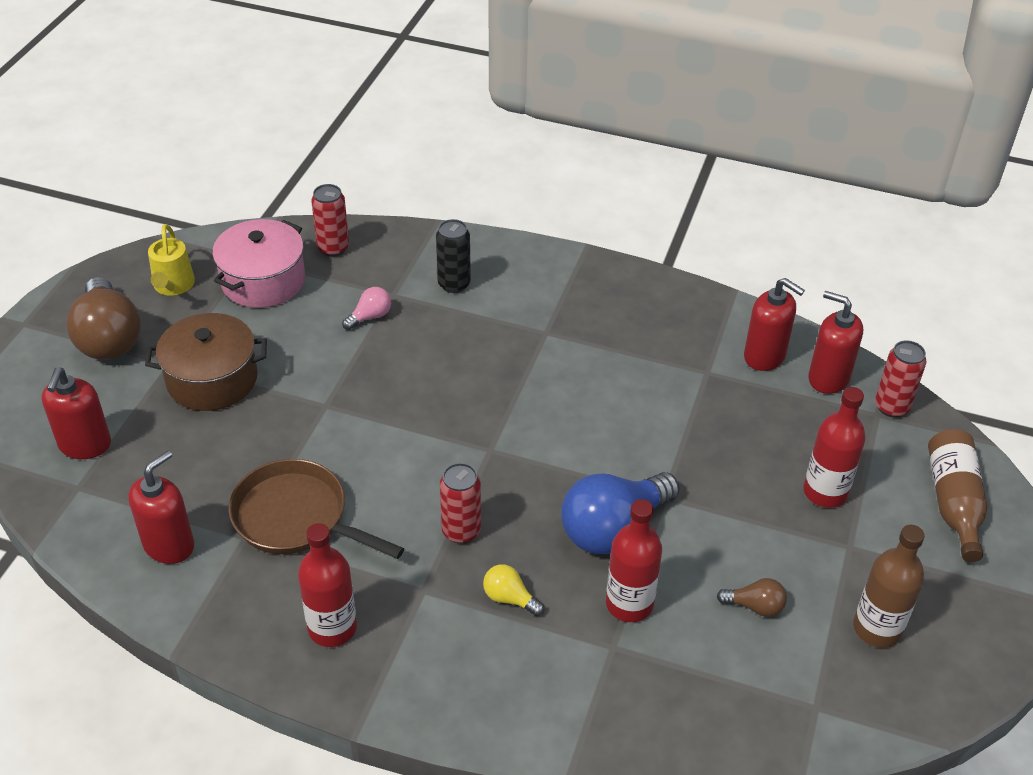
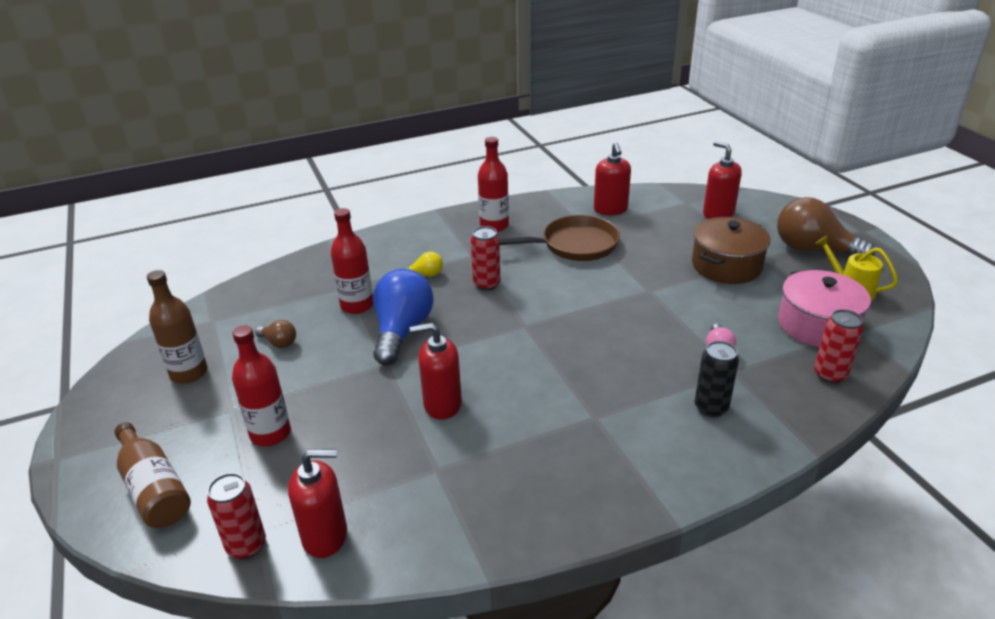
camera: 140 degrees right, 10 degrees down
(755, 606) = (279, 343): brown light bulb -> brown light bulb turned 120 degrees counterclockwise
(764, 356) = (400, 519): red soap dispenser -> red soap dispenser (442, 404)

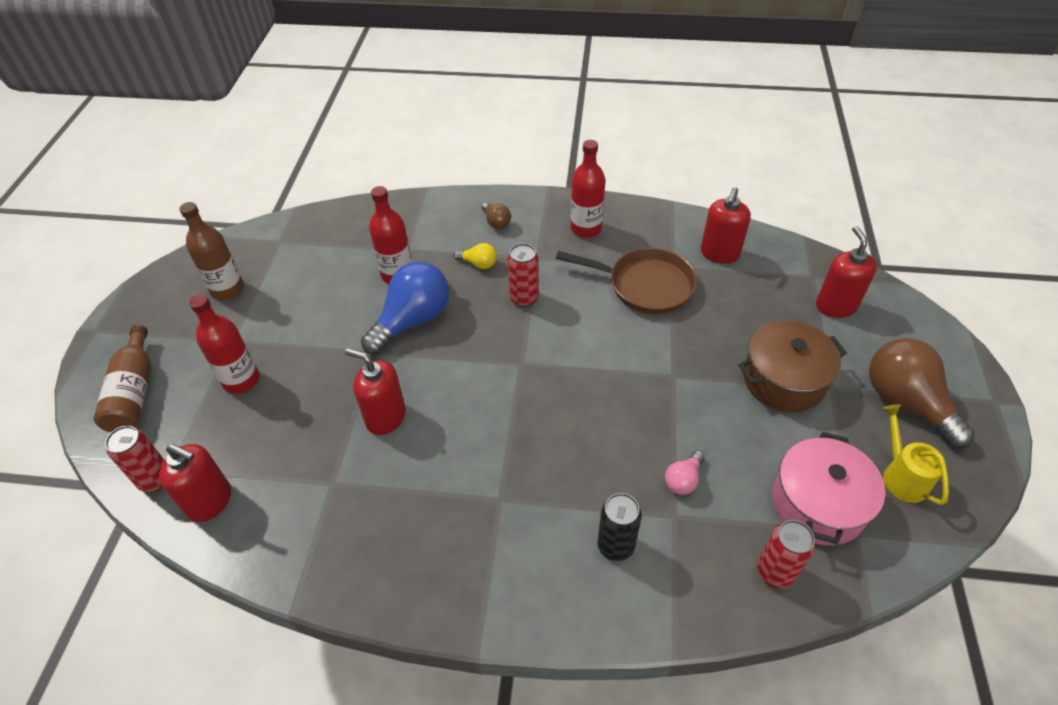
camera: 30 degrees right, 15 degrees up
(279, 343) = (310, 288): brown light bulb -> brown light bulb (496, 222)

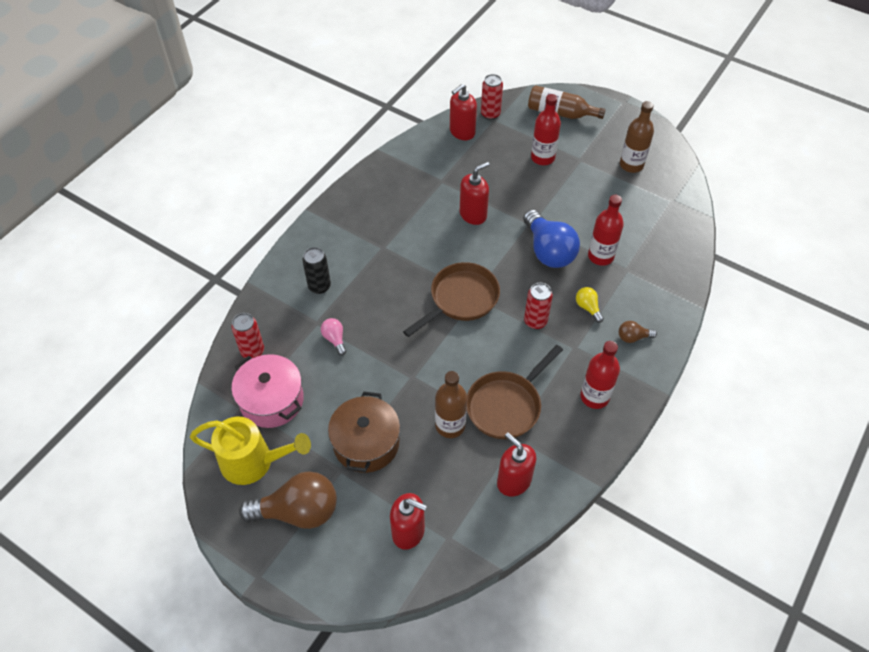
camera: 115 degrees right, 5 degrees up
(478, 264) = (588, 307): yellow light bulb -> yellow light bulb turned 105 degrees clockwise
(535, 375) = (461, 299): none -> brown pan
(703, 319) = (450, 425): none -> brown bottle
(901, 475) = (254, 462): yellow watering can -> yellow watering can, size x1.57

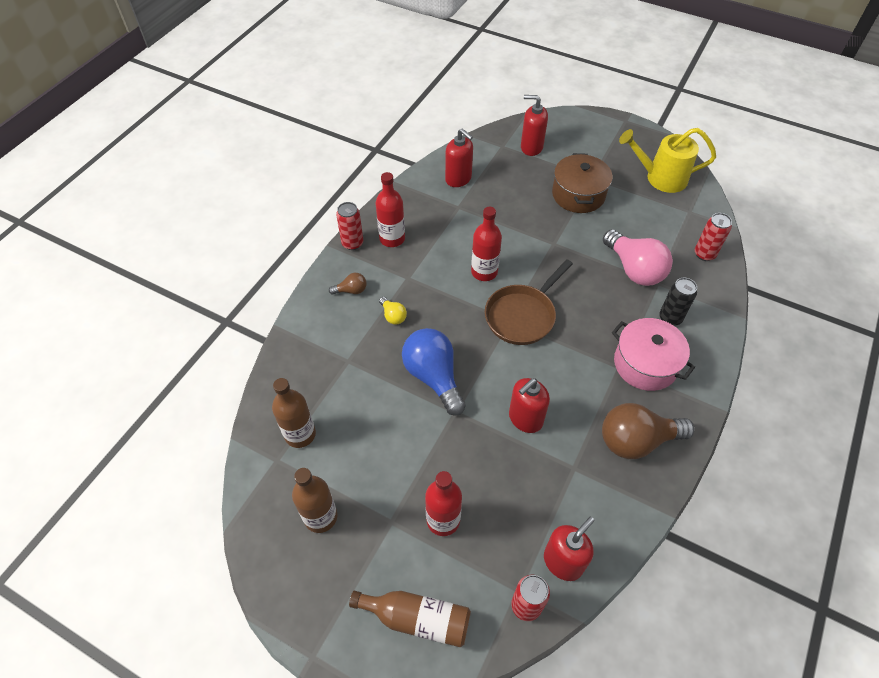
camera: 175 degrees right, 0 degrees up
(271, 400) = (667, 218): pink pot -> pink pot (645, 364)
(298, 511) = (613, 153): brown light bulb -> brown light bulb (636, 440)
(335, 339) = (634, 269): pink light bulb -> pink light bulb, size x2.17
(450, 425) = (513, 210): brown bottle -> brown bottle (300, 434)
(506, 405) = (468, 227): brown pan -> none
(535, 321) = (446, 299): red can -> red can (352, 243)
(600, 256) = (375, 374): red bottle -> red bottle (484, 272)

